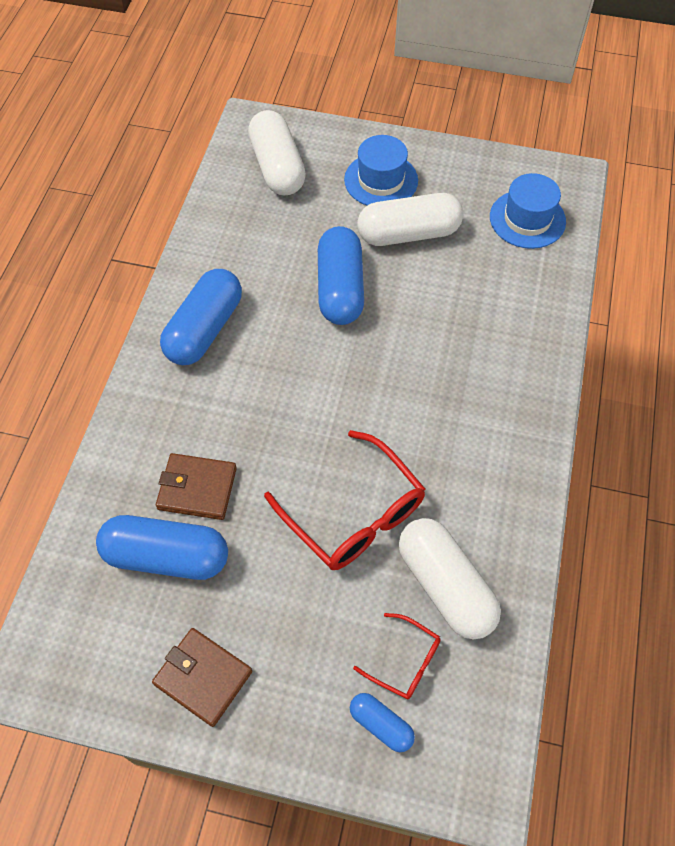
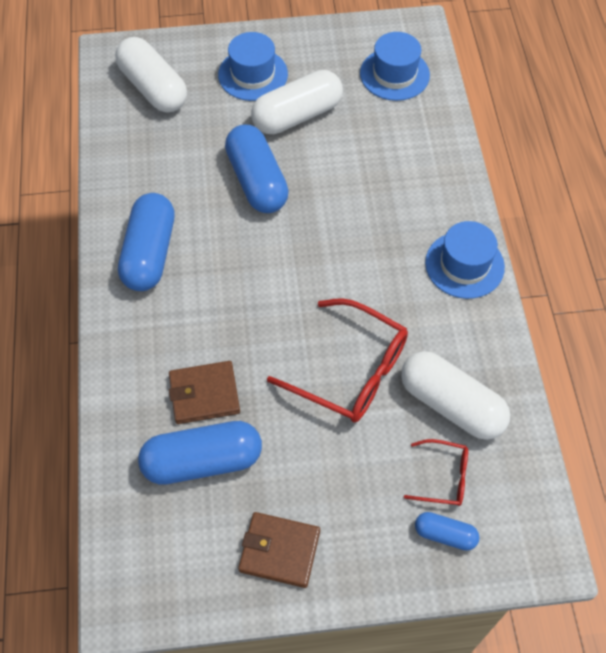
camera: 20 degrees left, 0 degrees up
(520, 440) = (464, 265): none -> blue hat

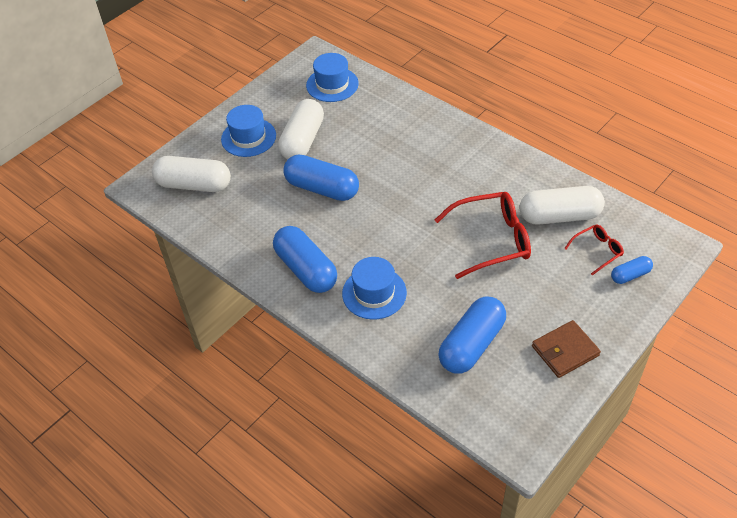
camera: 40 degrees left, 10 degrees down
(204, 394) = (430, 313): brown wallet -> none
(464, 265) = (485, 149): blue hat -> blue hat (374, 293)

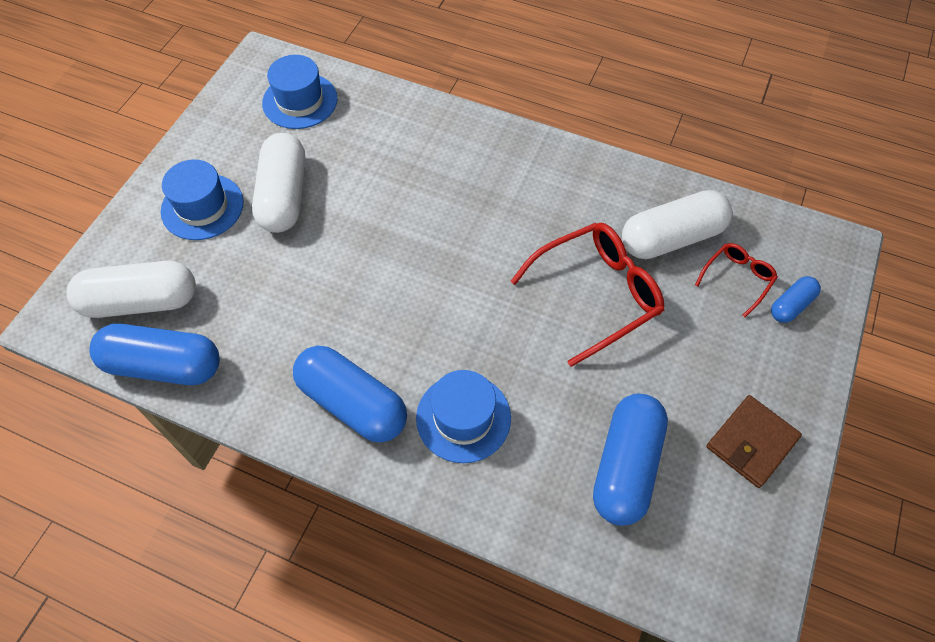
camera: 20 degrees left, 10 degrees up
(322, 188) = (335, 266): blue capsule -> blue capsule (164, 365)

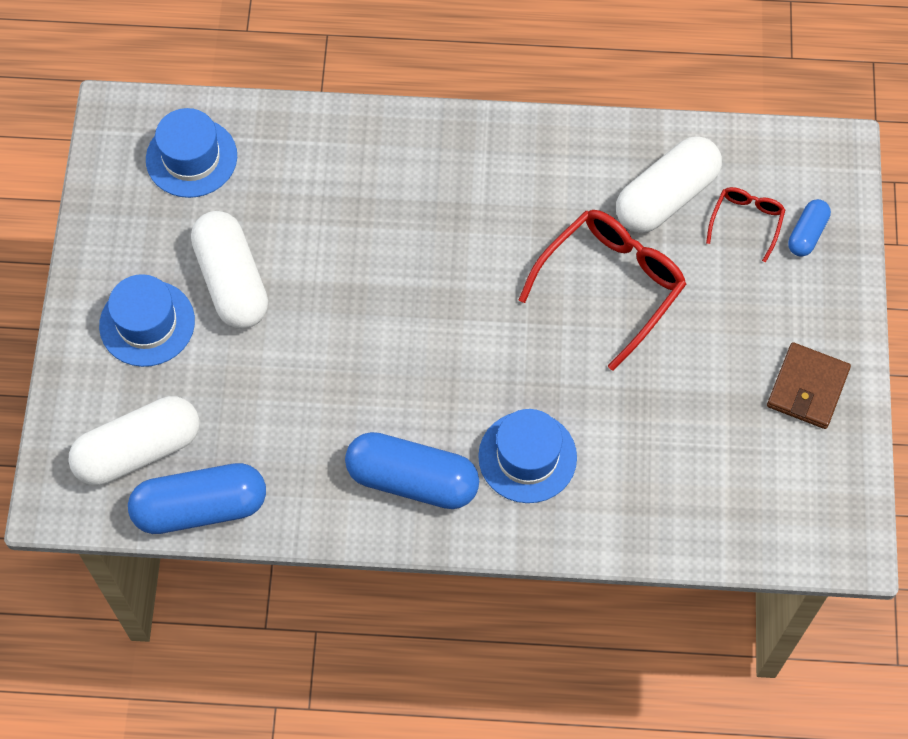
camera: 20 degrees left, 5 degrees up
(626, 466) = (698, 450): blue capsule -> none

